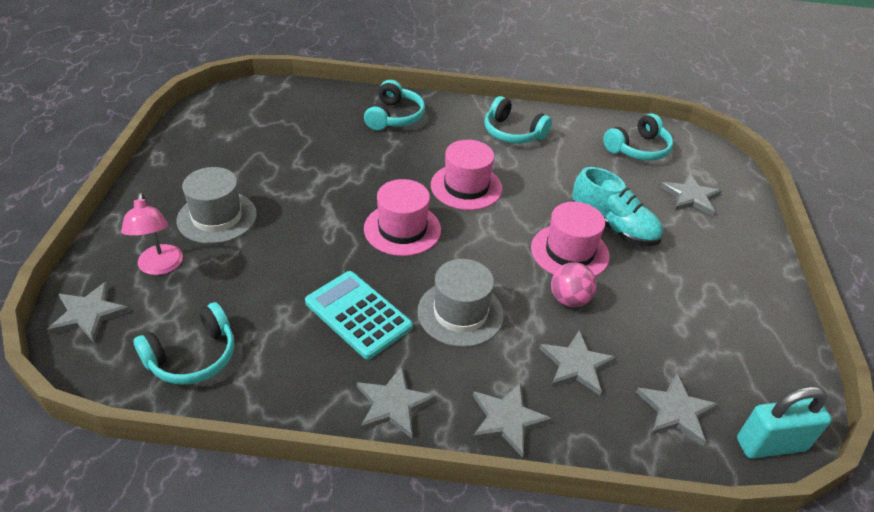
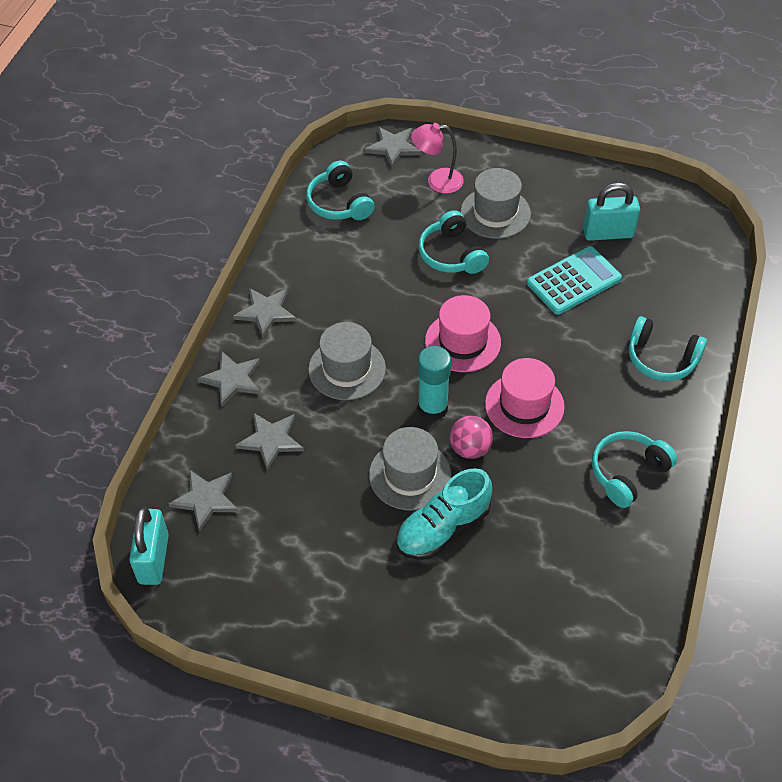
camera: 105 degrees right, 10 degrees up
(248, 144) = (608, 233): none -> turquoise padlock
(358, 314) = (360, 299): turquoise calculator -> turquoise calculator (574, 281)
(489, 243) = (432, 408): none -> turquoise glue stick
(569, 252) = (410, 475): pink hat -> grey hat
(569, 299) = (346, 456): pink ball -> pink ball (470, 448)
(638, 149) = (589, 609): turquoise headphones -> turquoise headphones (451, 254)
(691, 197) = (486, 634): grey star -> none

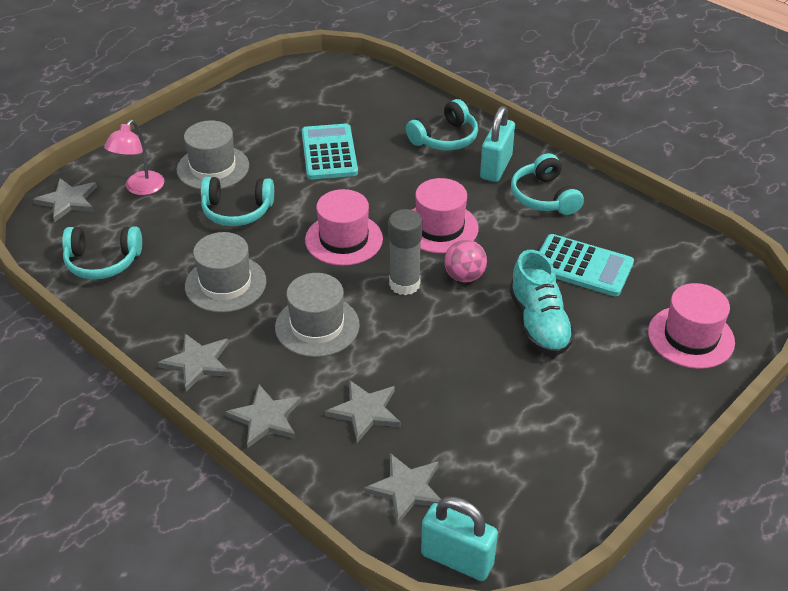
camera: 65 degrees left, 10 degrees down
(410, 475) = (469, 324): grey hat -> grey hat (225, 284)
(432, 408) = (404, 284): turquoise glue stick -> grey glue stick
(497, 663) = (691, 337): none -> pink hat
(543, 538) = (582, 266): none -> turquoise calculator
(608, 233) = (294, 116): turquoise padlock -> turquoise padlock (496, 167)

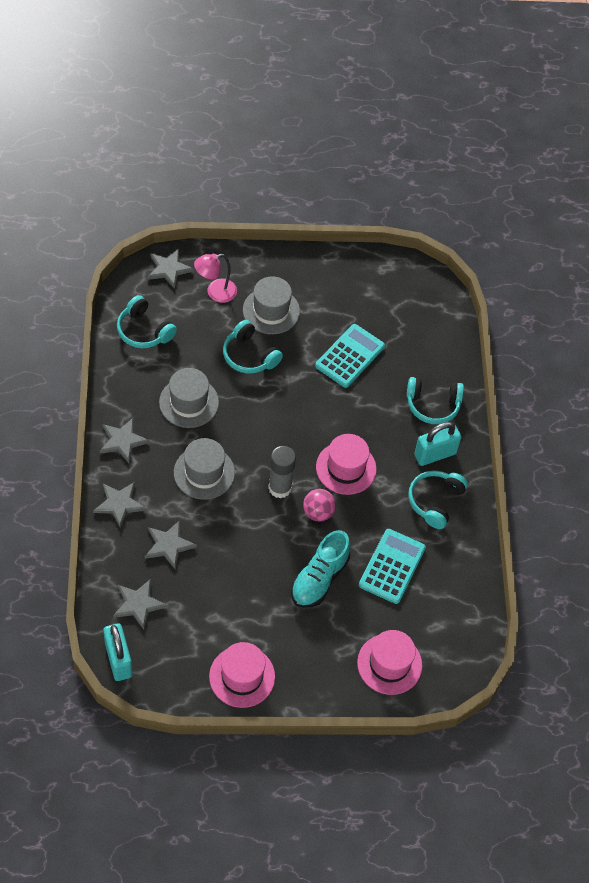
camera: 40 degrees right, 15 degrees up
(344, 239) = (283, 428): pink hat -> pink hat (242, 676)
(582, 266) = (392, 566): turquoise calculator -> turquoise calculator turned 135 degrees counterclockwise

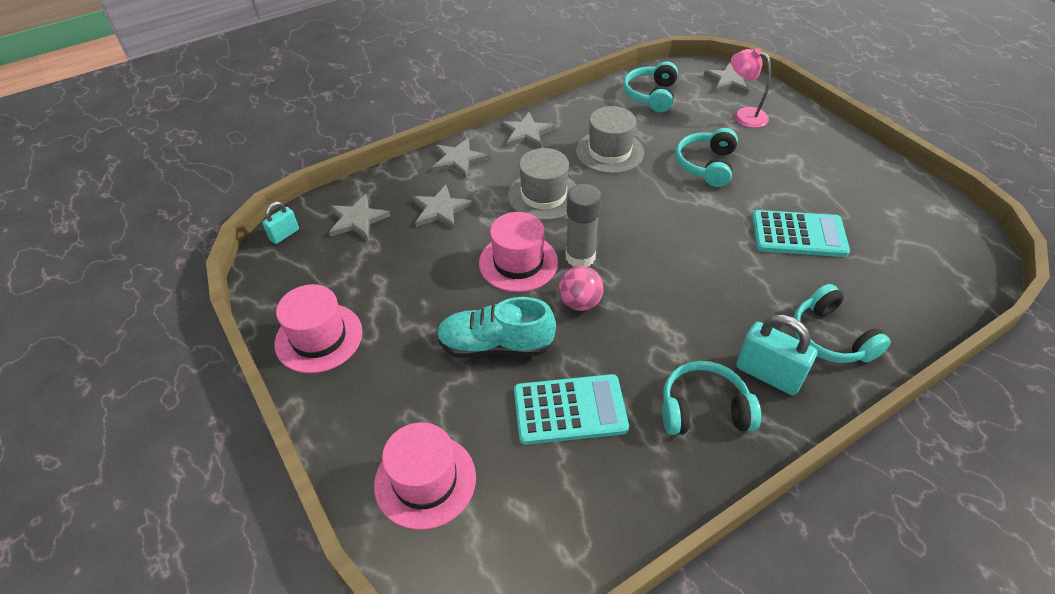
camera: 65 degrees right, 10 degrees down
(118, 660) = (284, 235): turquoise padlock -> turquoise padlock, size x0.57
(271, 310) = (773, 156): grey hat -> none
(346, 468) = (659, 299): pink hat -> pink hat (518, 262)

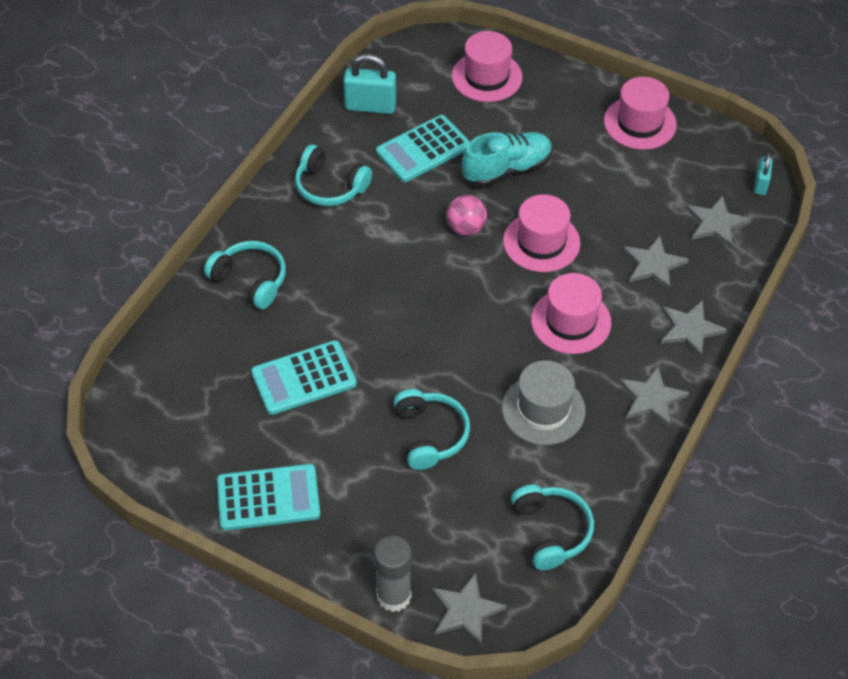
camera: 150 degrees right, 5 degrees up
(543, 196) = (571, 321): grey hat -> pink hat
(580, 257) = (492, 269): grey glue stick -> grey glue stick (394, 596)
(703, 409) = (330, 186): turquoise headphones -> turquoise headphones turned 60 degrees clockwise
(744, 115) = (421, 543): pink lamp -> none
(768, 374) = (292, 230): turquoise padlock -> turquoise padlock (370, 106)
(852, 170) = (268, 498): none -> turquoise calculator

